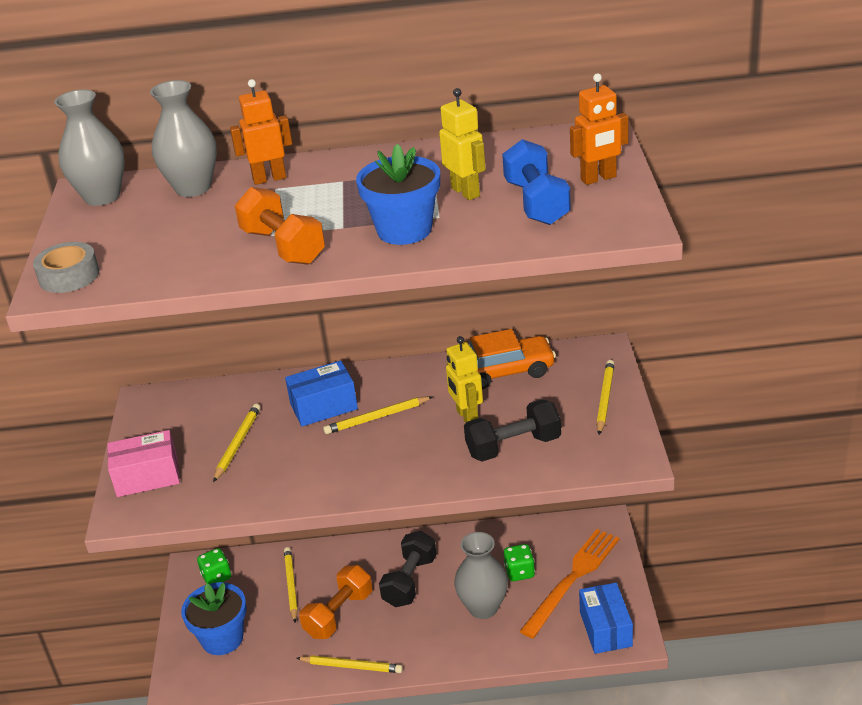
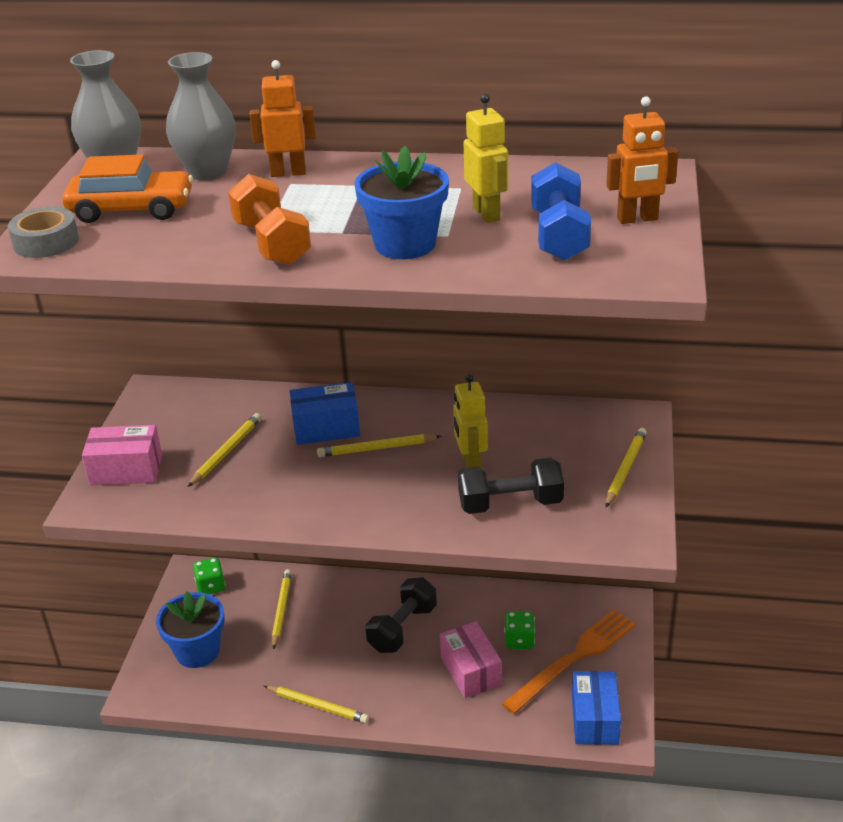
camera: 10 degrees right, 0 degrees up
(339, 614) = (320, 649): orange dumbbell -> none
(483, 607) = (471, 671): grey vase -> pink box
(505, 371) = (526, 422): orange car -> orange car (131, 209)

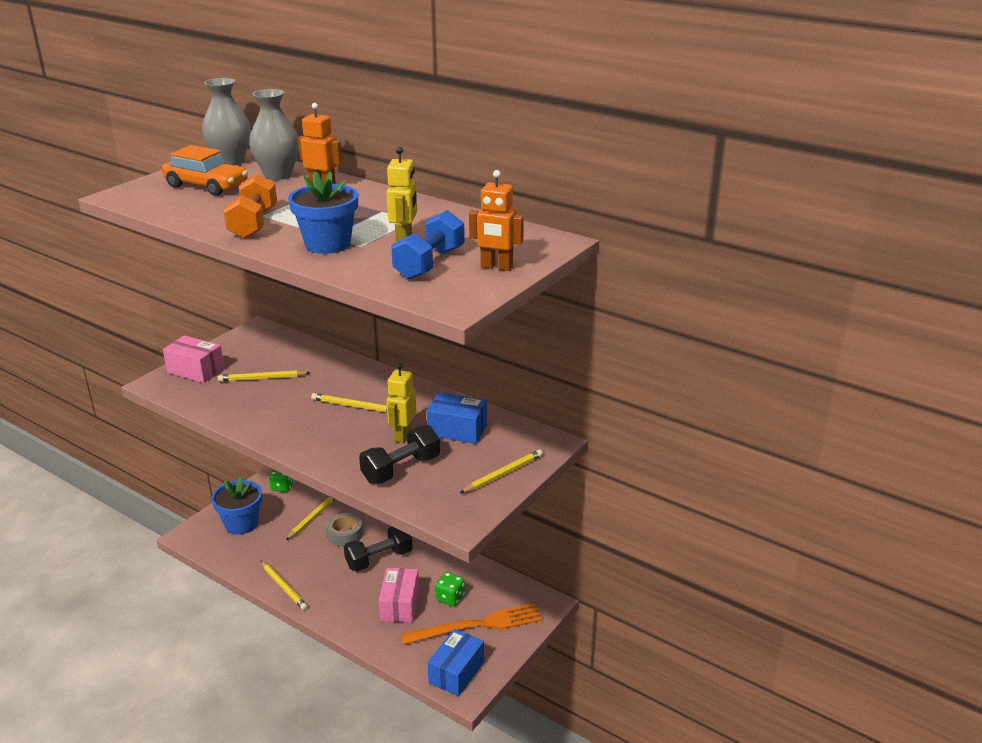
camera: 25 degrees right, 5 degrees down
(46, 242) = (138, 192): grey tape -> grey tape (344, 534)
(226, 452) = (262, 378): yellow pencil -> yellow pencil turned 150 degrees counterclockwise
(326, 428) = (336, 383): blue box -> blue box (457, 430)
(510, 504) = (401, 469): black dumbbell -> black dumbbell turned 60 degrees counterclockwise

